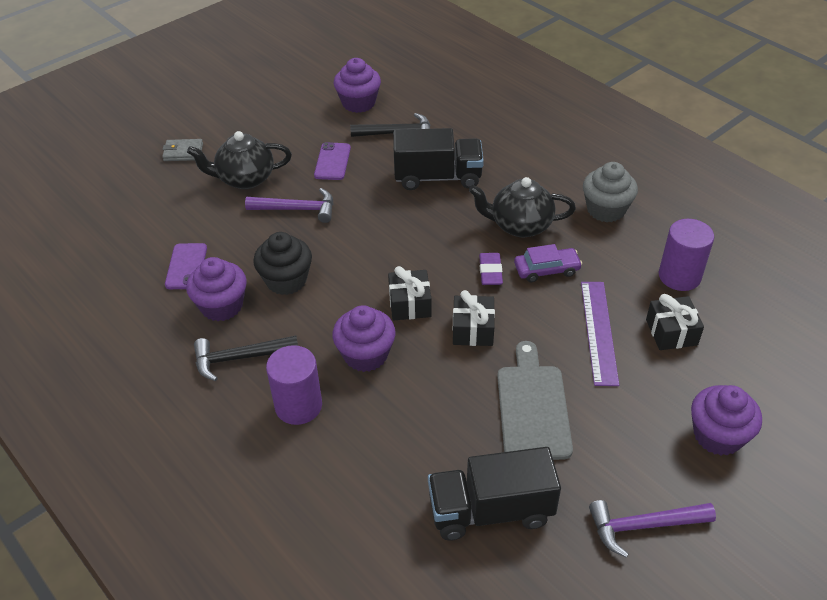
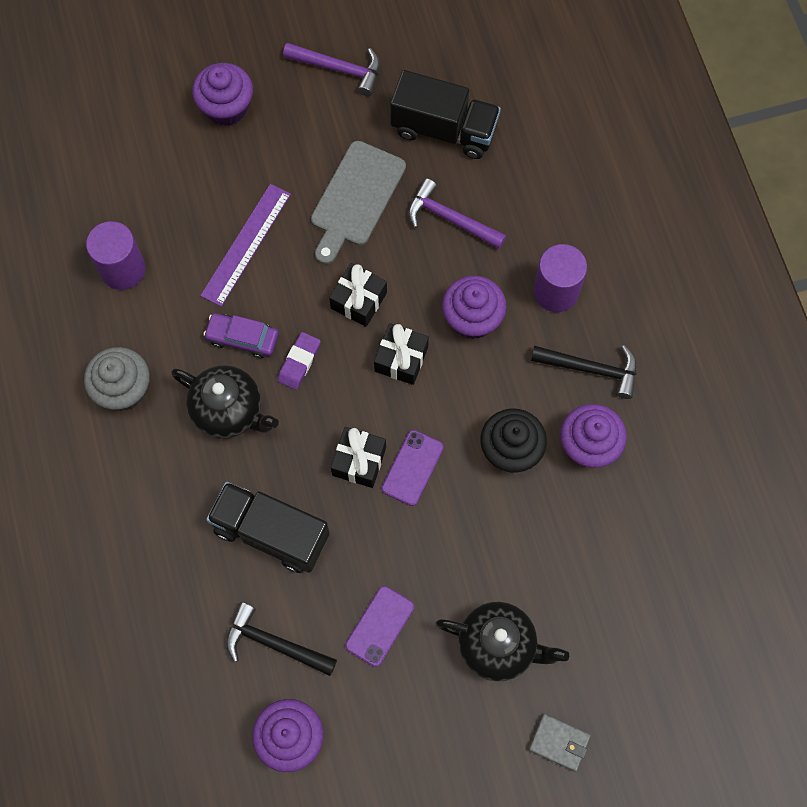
camera: 155 degrees left, 25 degrees up
(186, 266) = (609, 522): purple phone -> purple phone (412, 468)
(297, 209) = (456, 557): purple hammer -> purple hammer (450, 219)
(671, 332) = (183, 214): black gift -> black gift (359, 461)

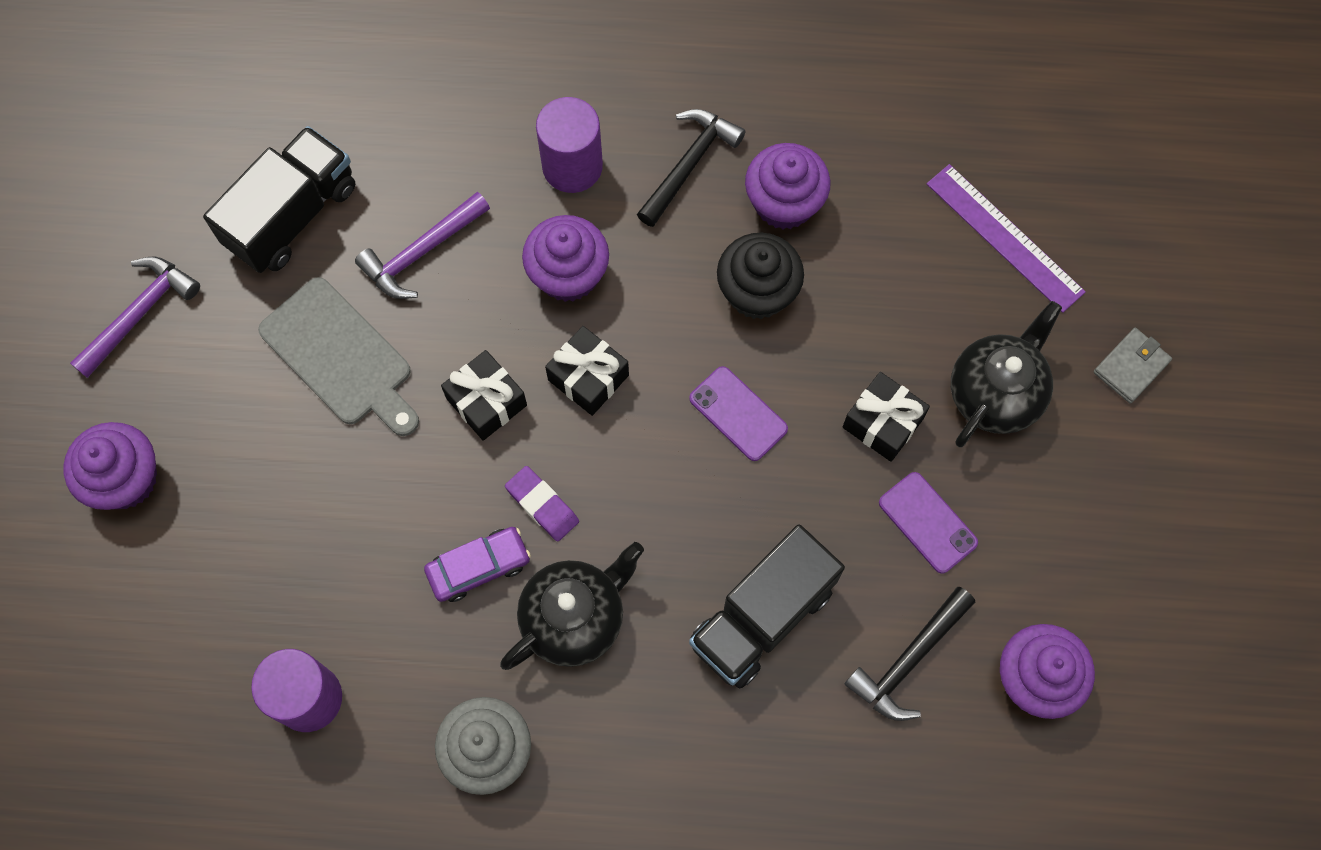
camera: 70 degrees left, 0 degrees up
(242, 338) = (478, 567): purple car -> purple car turned 150 degrees counterclockwise
(246, 244) = (345, 518): purple ruler -> purple ruler (1005, 237)
(359, 461) = (706, 475): black gift -> black gift (882, 423)

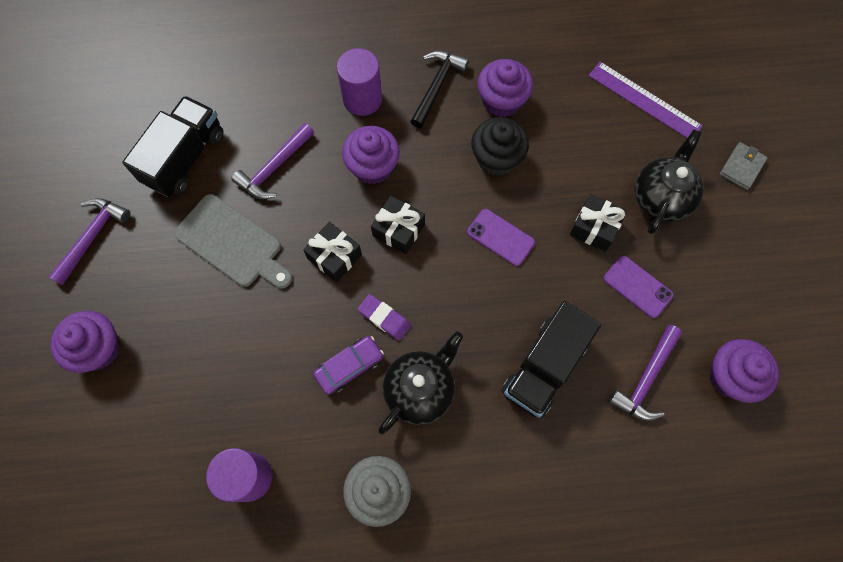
camera: 10 degrees left, 0 degrees up
(908, 661) = (646, 379): black hammer -> purple hammer

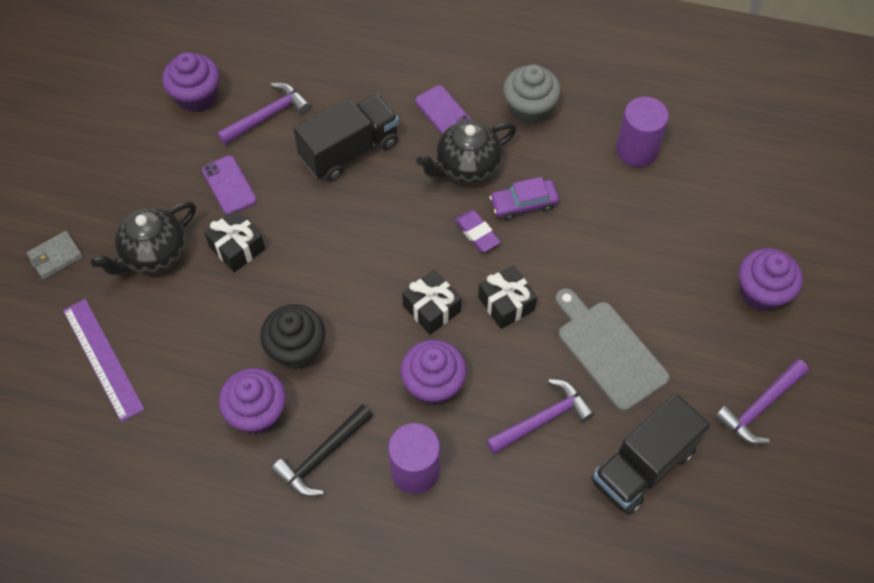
camera: 160 degrees left, 10 degrees down
(500, 237) = (333, 269): purple phone -> purple phone (444, 113)

